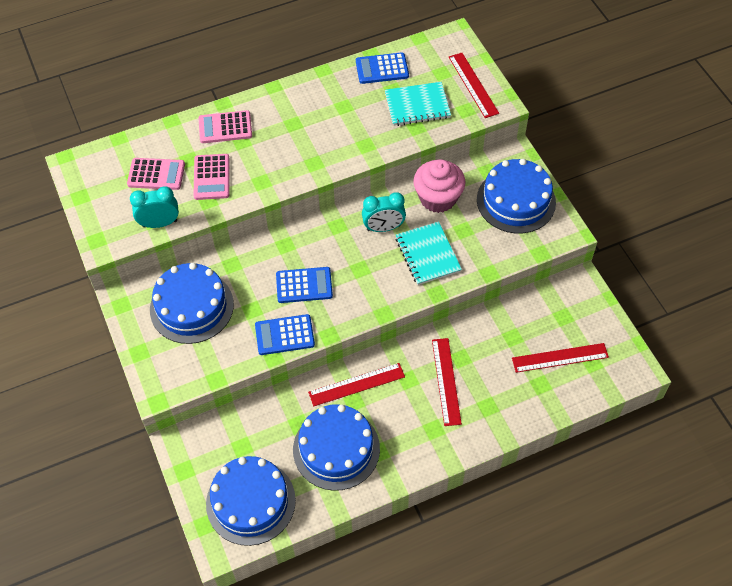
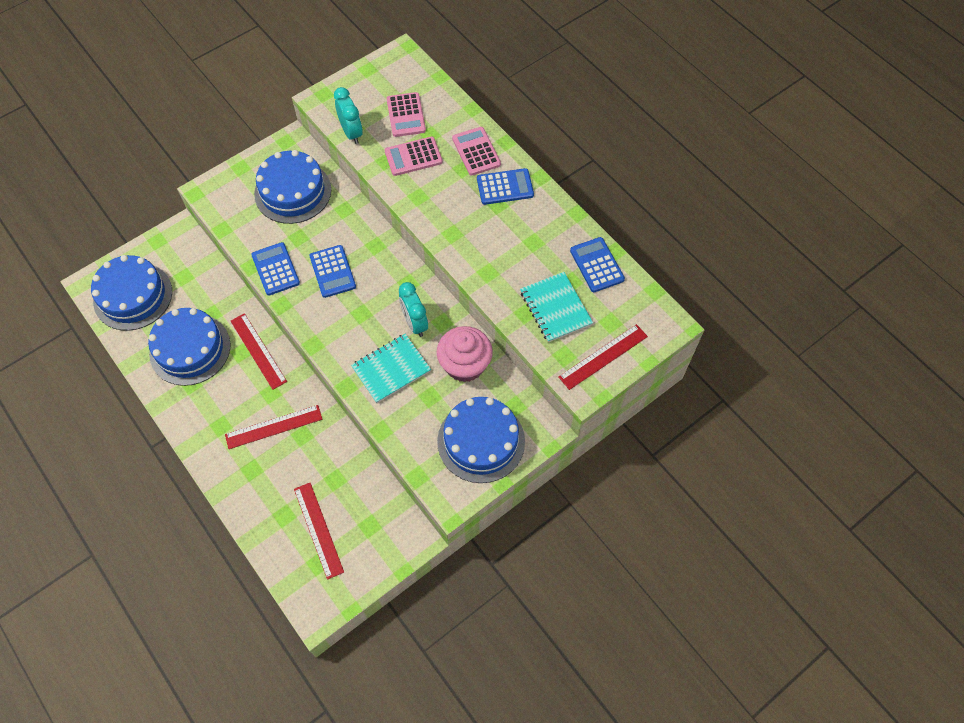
camera: 75 degrees right, 5 degrees up
(275, 114) = (505, 187): none -> blue calculator

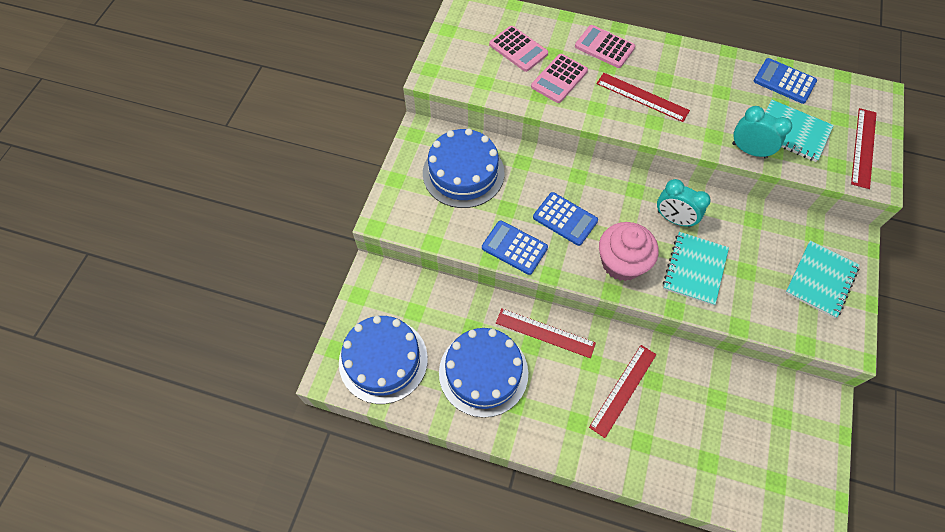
camera: 35 degrees left, 0 degrees up
(318, 530) = (747, 452): red ruler -> red ruler (642, 97)
(351, 133) = (487, 88): turquoise clock -> turquoise clock (749, 150)
(465, 365) = (745, 227): pink cupcake -> pink cupcake (621, 263)
(481, 441) = (820, 280): blue cake -> turquoise notebook
(505, 187) = (655, 62): blue calculator -> none

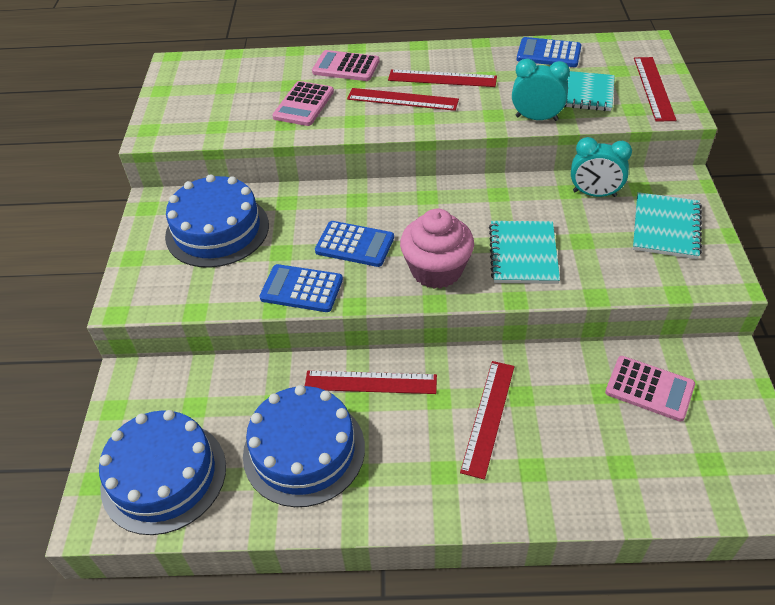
camera: 15 degrees left, 15 degrees down
(518, 49) = (248, 89): pink calculator -> pink calculator (649, 388)
(674, 219) = (481, 212): turquoise clock -> turquoise clock (594, 194)
(682, 83) = (442, 78): none -> red ruler

